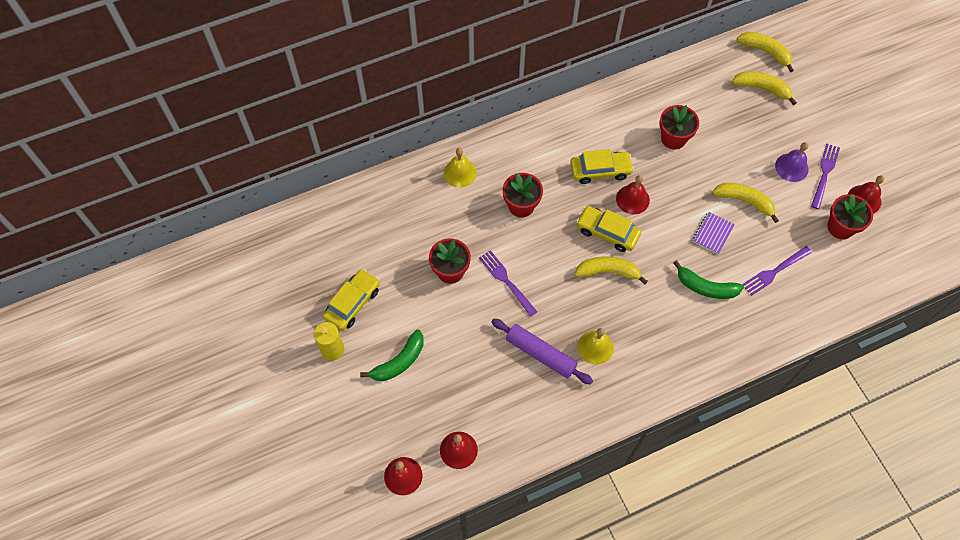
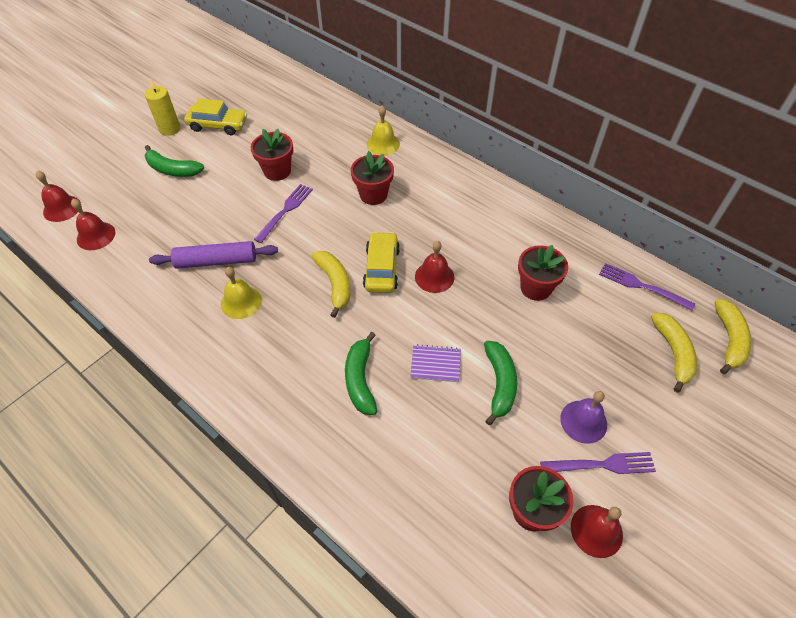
camera: 65 degrees right, 10 degrees down
(540, 354) = (216, 261): purple rolling pin -> purple rolling pin turned 75 degrees clockwise
(600, 171) = (451, 239): yellow car -> none
(744, 201) = (499, 383): yellow banana -> green banana
(774, 271) = (420, 448): purple fork -> purple fork (642, 286)

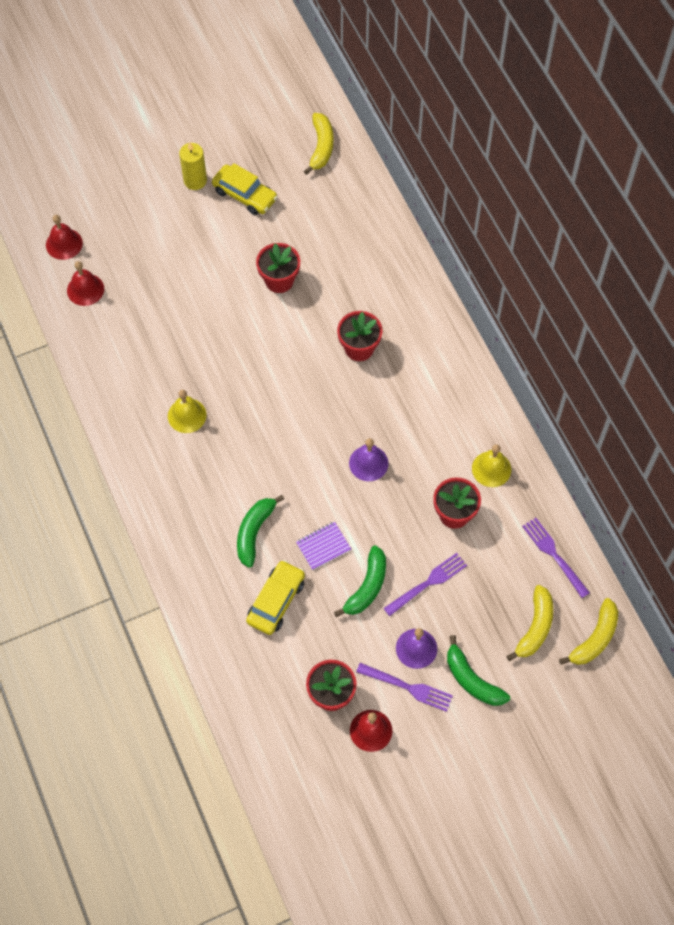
camera: 25 degrees right, 10 degrees up
(172, 170) = (179, 237): green banana -> green banana (472, 680)
(216, 261) = (182, 363): purple rolling pin -> none
(285, 211) = (266, 332): purple fork -> purple fork (427, 583)
(335, 284) = (276, 432): yellow banana -> yellow banana (321, 147)
(382, 268) = (325, 434): yellow car -> yellow car (276, 601)
(383, 144) = (401, 288): yellow bell -> yellow bell (491, 469)
(434, 277) = (368, 463): red bell -> purple bell
(435, 364) = (323, 546): purple notebook -> purple notebook turned 60 degrees counterclockwise

